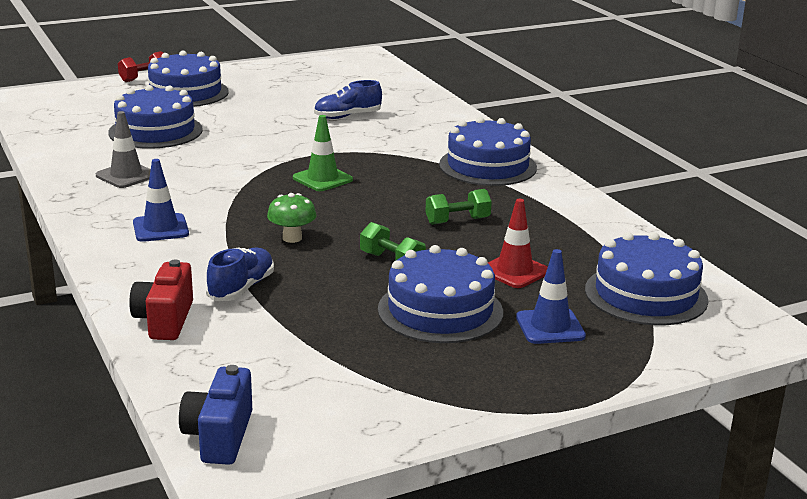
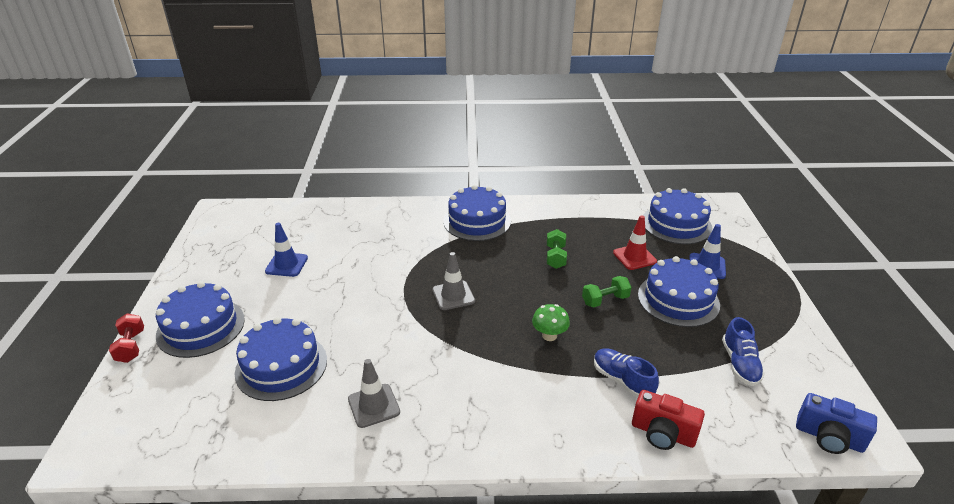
camera: 65 degrees left, 10 degrees up
(160, 228) = (498, 404): blue traffic cone -> blue traffic cone (286, 264)
(322, 179) = (453, 295): green traffic cone -> grey traffic cone
(347, 116) = (341, 253): blue shoe -> blue shoe (740, 364)

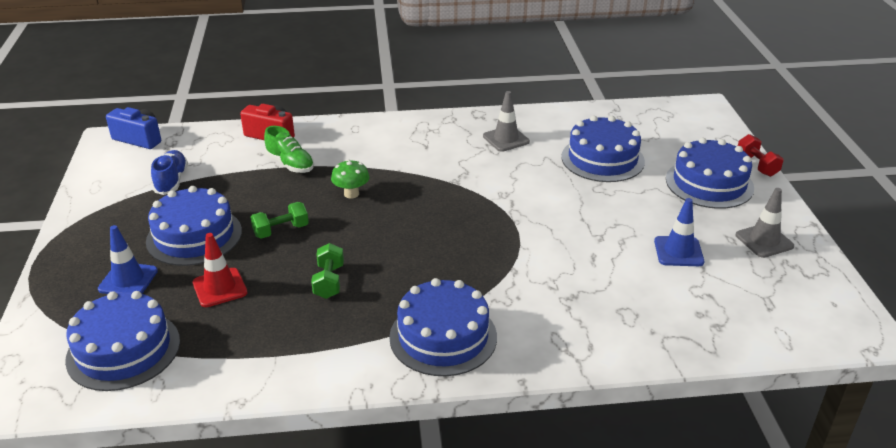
camera: 175 degrees right, 0 degrees up
(453, 295) = (457, 226): grey traffic cone -> grey traffic cone (764, 241)
(622, 380) = (290, 164): blue shoe -> green shoe

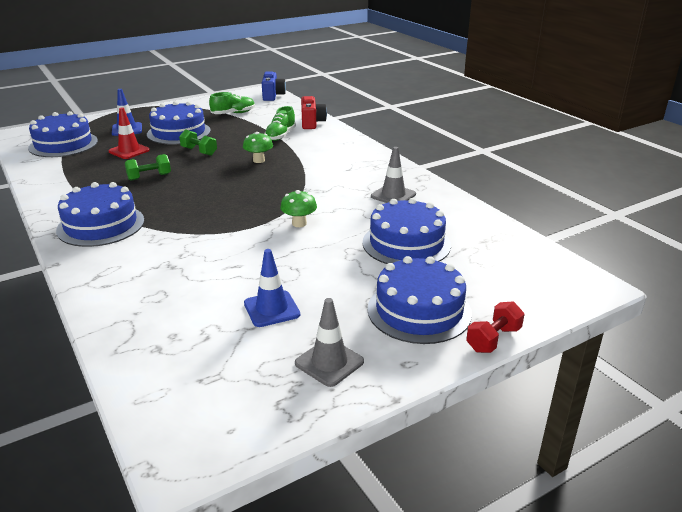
camera: 65 degrees right, 5 degrees down
(171, 181) = (233, 113): blue shoe -> green shoe
(529, 203) = (299, 223): none -> green mushroom

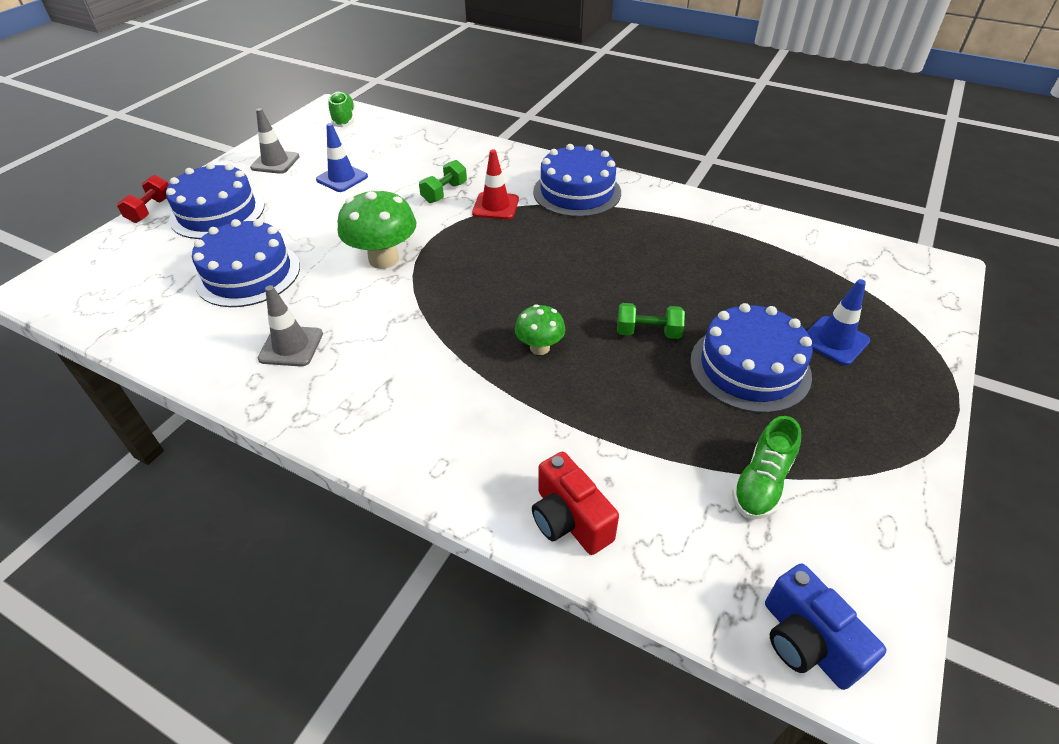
camera: 150 degrees right, 15 degrees up
(63, 144) = (840, 273): blue cake -> none
(129, 151) = (738, 295): red traffic cone -> red traffic cone (495, 206)
(149, 177) = (633, 261): green dumbbell -> green dumbbell (444, 193)
(280, 136) = (579, 435): green shoe -> green shoe (344, 119)
(299, 223) = (384, 259): green mushroom -> green mushroom, size x1.74

